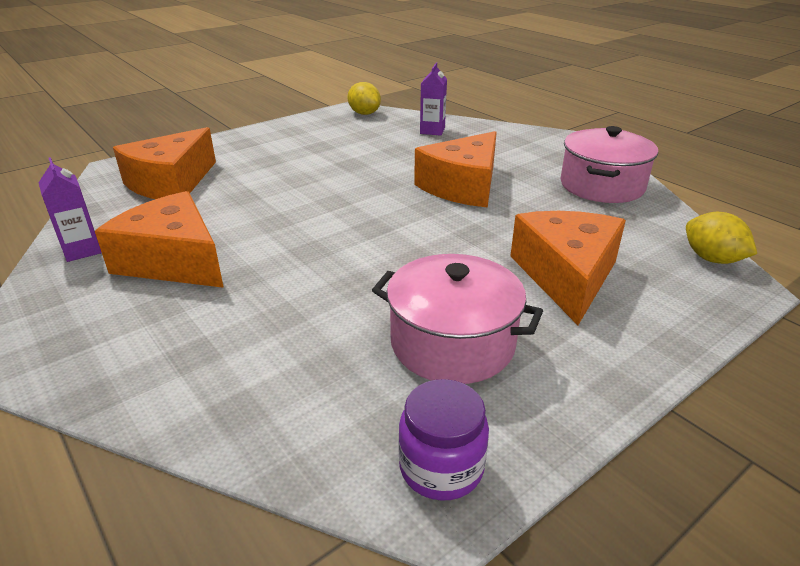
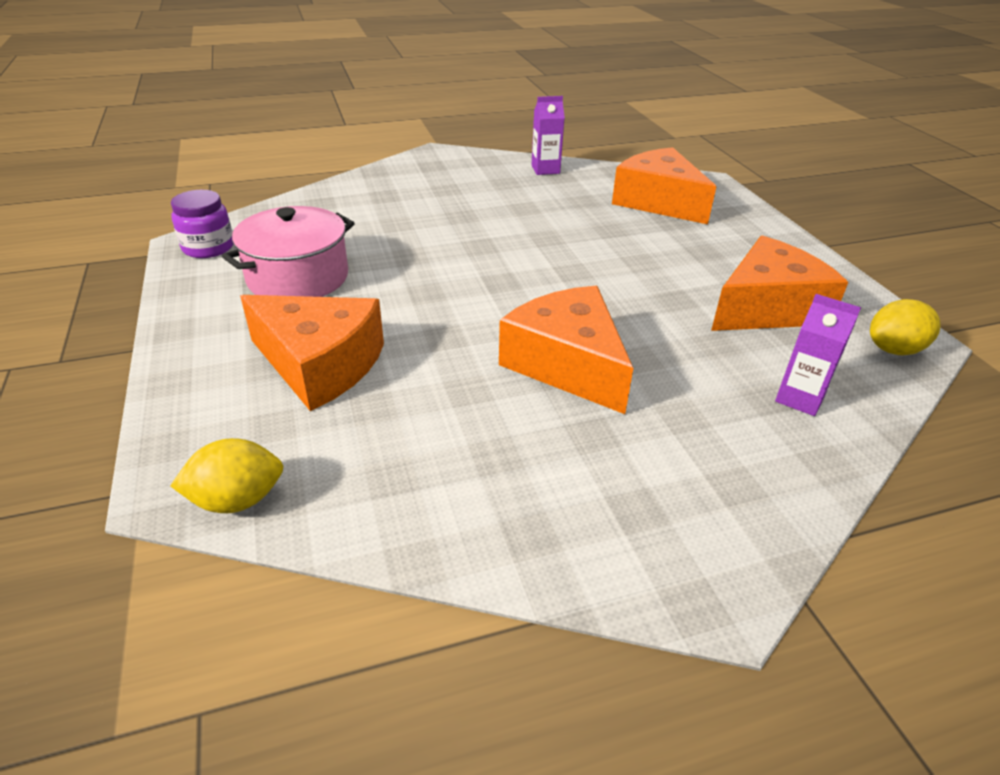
camera: 110 degrees right, 5 degrees up
(173, 261) = (506, 196): orange cheese -> orange cheese (767, 308)
(602, 186) = (499, 505): pink pot -> none

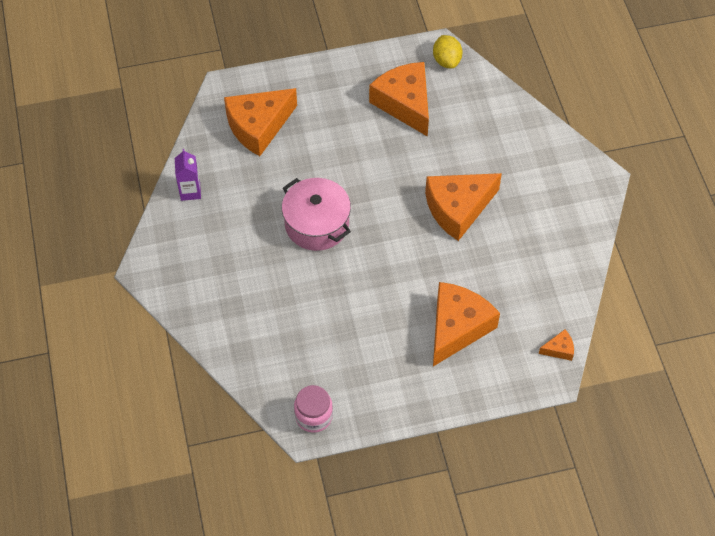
camera: 85 degrees left, 20 degrees up
(208, 247) = (313, 416): purple jar -> pink jar
(237, 500) = (559, 349): yellow lemon -> orange cheese
(298, 277) = (360, 351): pink pot -> pink pot (317, 224)
(800, 398) = (487, 115): purple carton -> none

